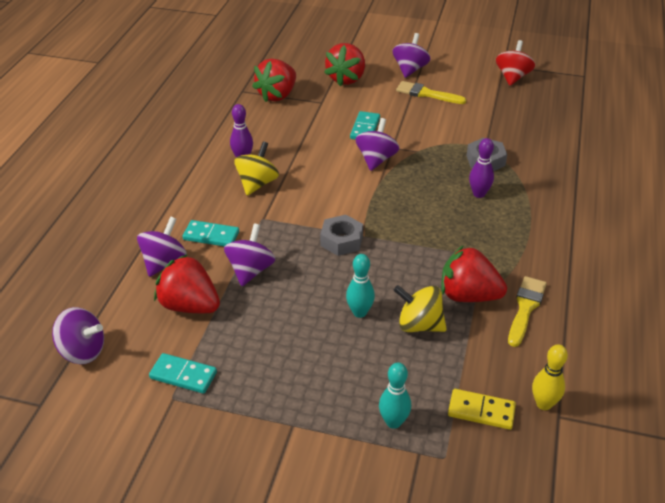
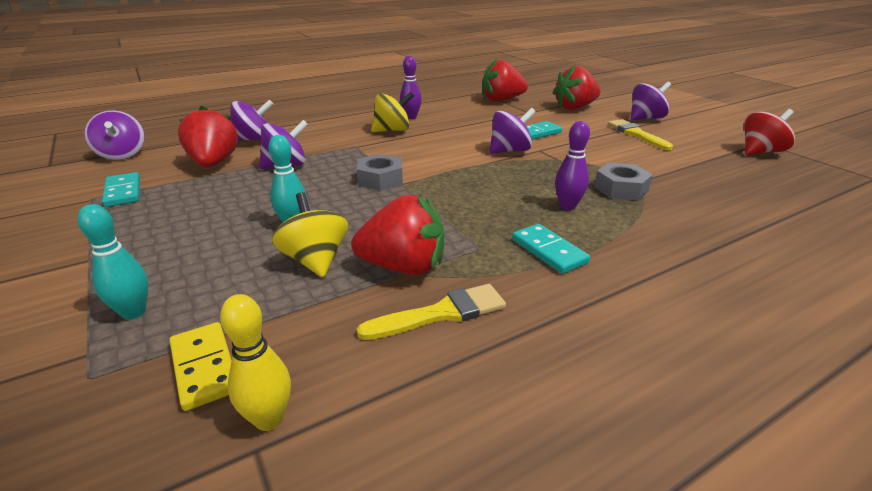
camera: 45 degrees right, 10 degrees down
(211, 236) = (306, 140): turquoise domino -> turquoise domino (549, 251)
(468, 295) = (403, 267): red strawberry -> red strawberry turned 120 degrees clockwise

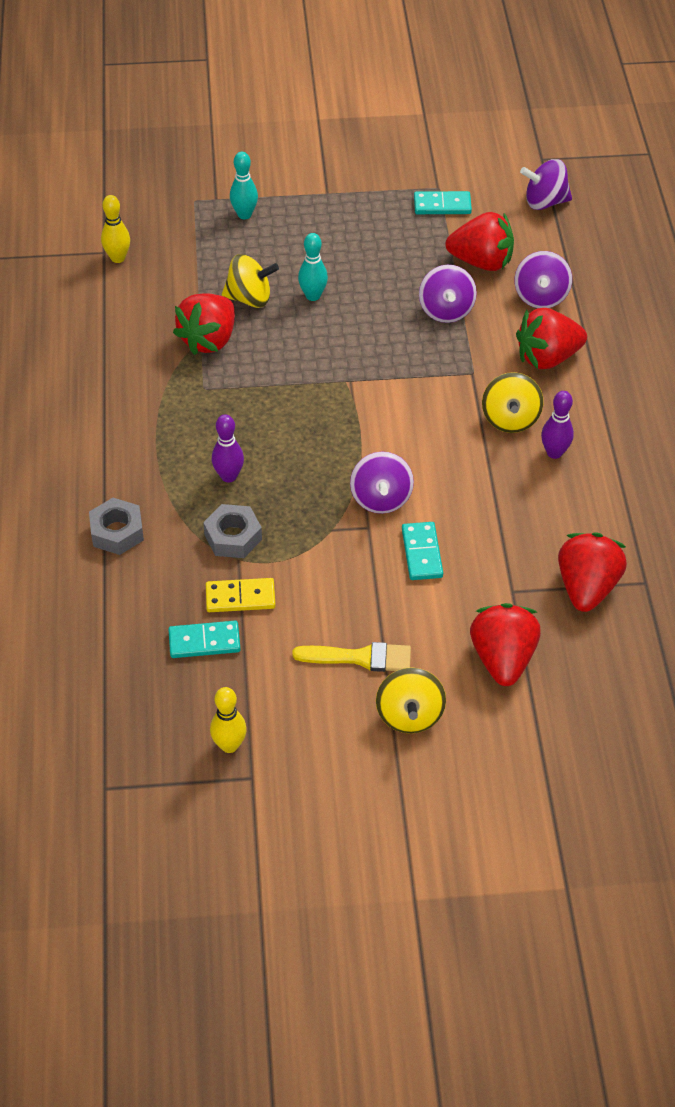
camera: 115 degrees right, 20 degrees up
(204, 367) = (172, 239): yellow domino -> yellow domino (240, 597)
(322, 130) = (547, 357): none -> red strawberry
(380, 179) = (368, 368): grey nut -> grey nut (117, 532)
(441, 313) = (147, 341): yellow brush -> none
(549, 251) = (172, 426): turquoise domino -> turquoise domino (204, 642)
(646, 118) = (409, 715): purple spinning top -> yellow spinning top
(761, 152) = (229, 745): red spinning top -> yellow bowling pin

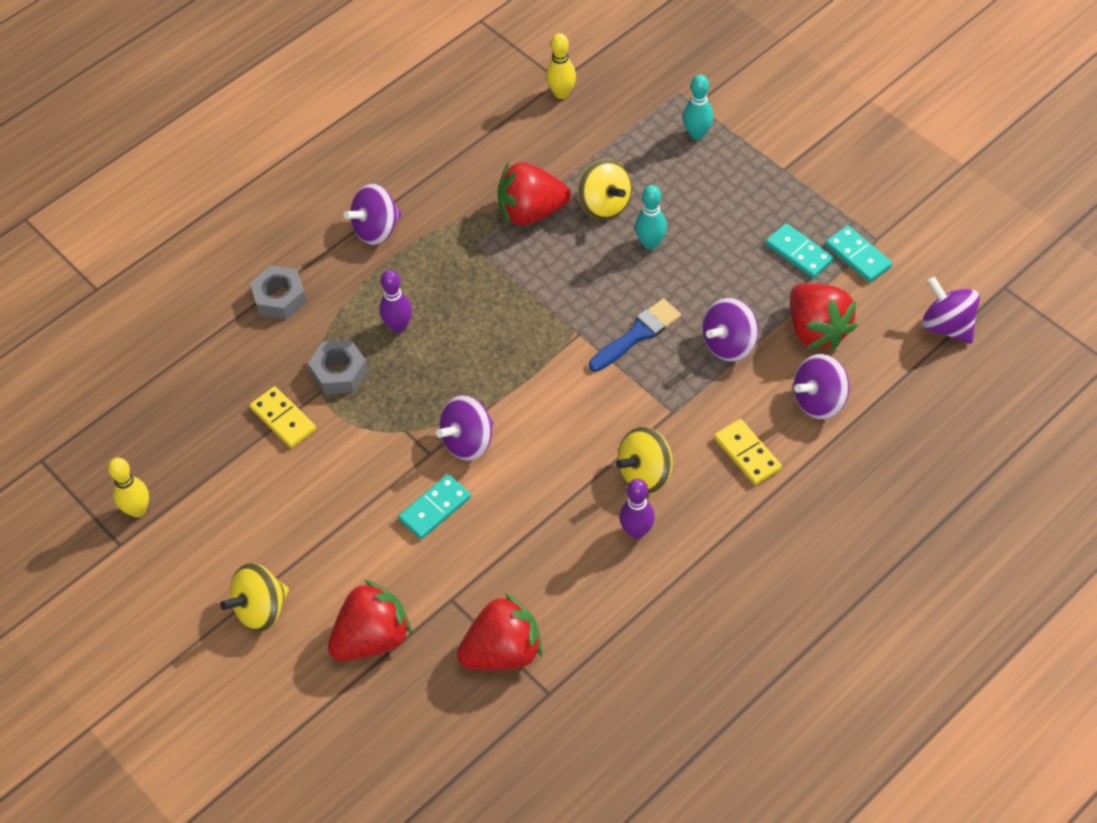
camera: 55 degrees right, 5 degrees up
(119, 435) = (376, 229): none -> purple spinning top
(204, 642) = (221, 426): turquoise domino -> turquoise domino (799, 253)
(360, 658) = (290, 538): yellow brush -> none
(385, 350) = (637, 334): none -> blue brush
(547, 357) = (747, 454): red strawberry -> yellow domino

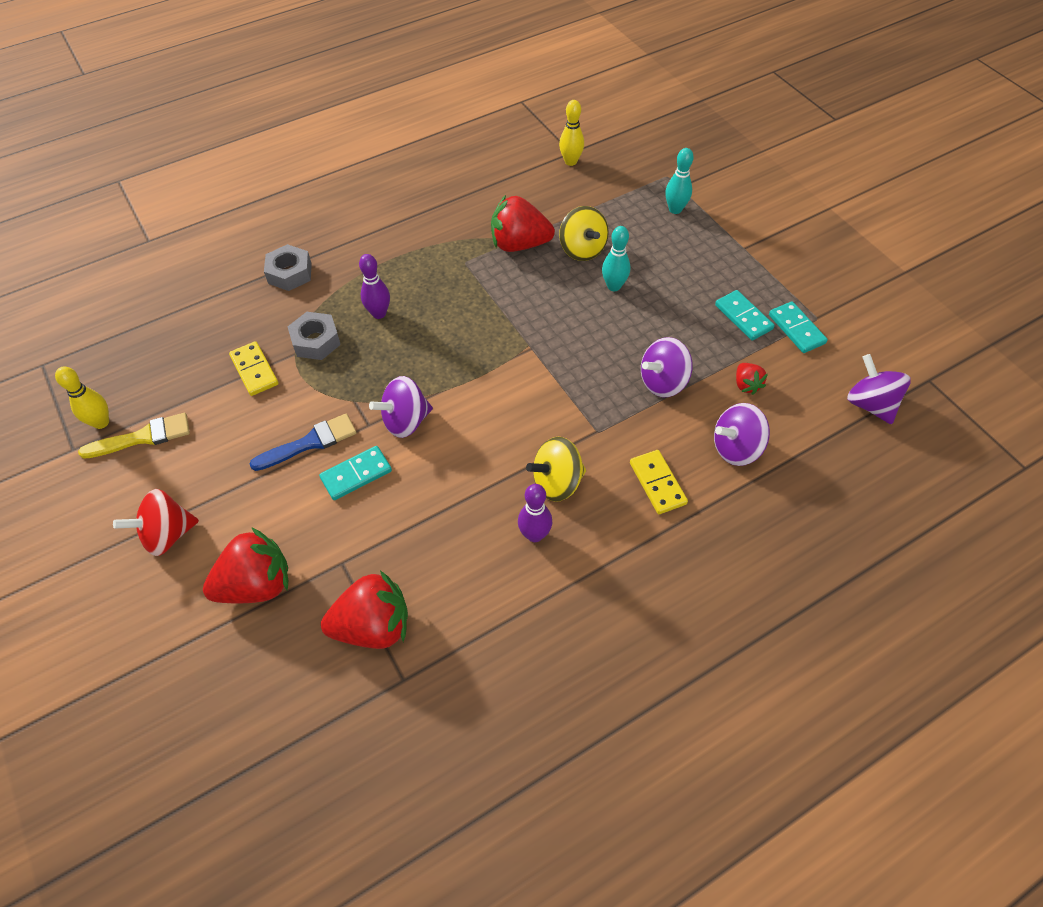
camera: 10 degrees right, 0 degrees up
(191, 516) = (143, 437): none -> yellow brush
(261, 609) = (167, 534): yellow spinning top -> red spinning top
(376, 229) = (387, 235): purple spinning top -> none
(637, 334) = (583, 358): blue brush -> blue brush (310, 443)
(816, 330) = (746, 385): red strawberry -> red strawberry, size x0.50

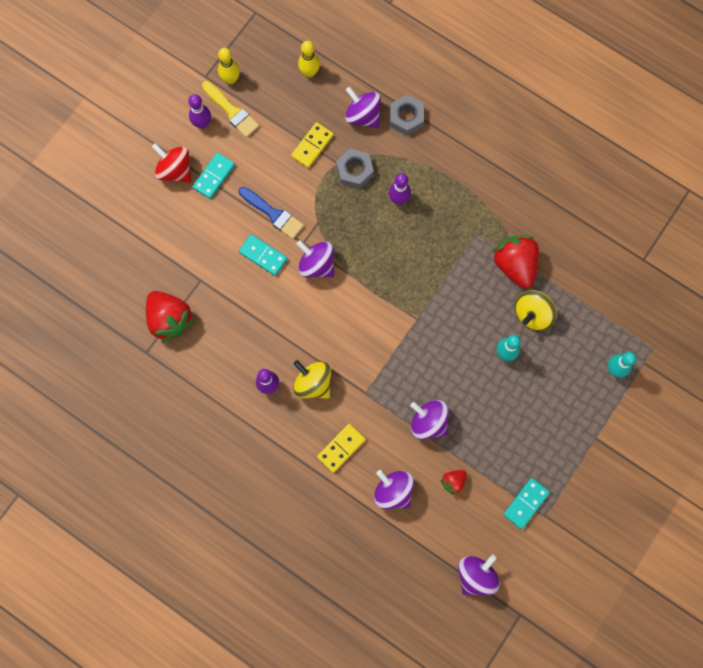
camera: 65 degrees right, 20 degrees up
(131, 476) = (202, 123): none -> purple bowling pin
(256, 310) = (363, 115): none -> purple spinning top
(256, 584) = (166, 240): red strawberry -> none
(570, 161) = (631, 264): yellow bowling pin -> yellow bowling pin (309, 72)
(743, 317) = (519, 460): turquoise domino -> turquoise domino (214, 176)

